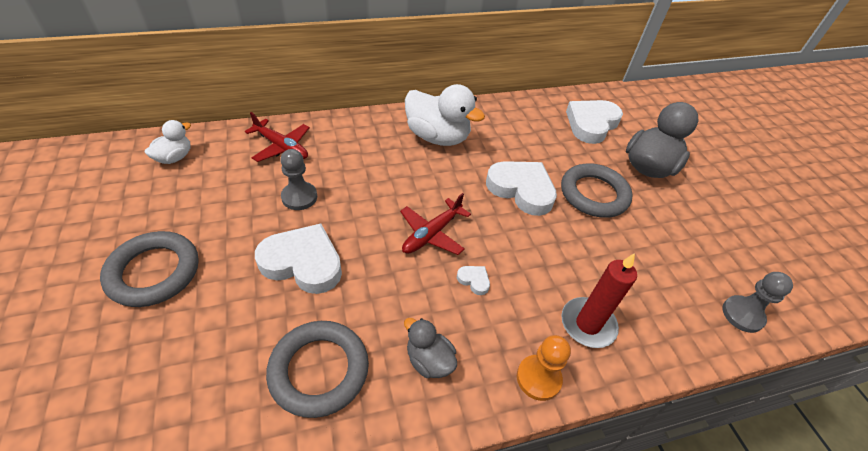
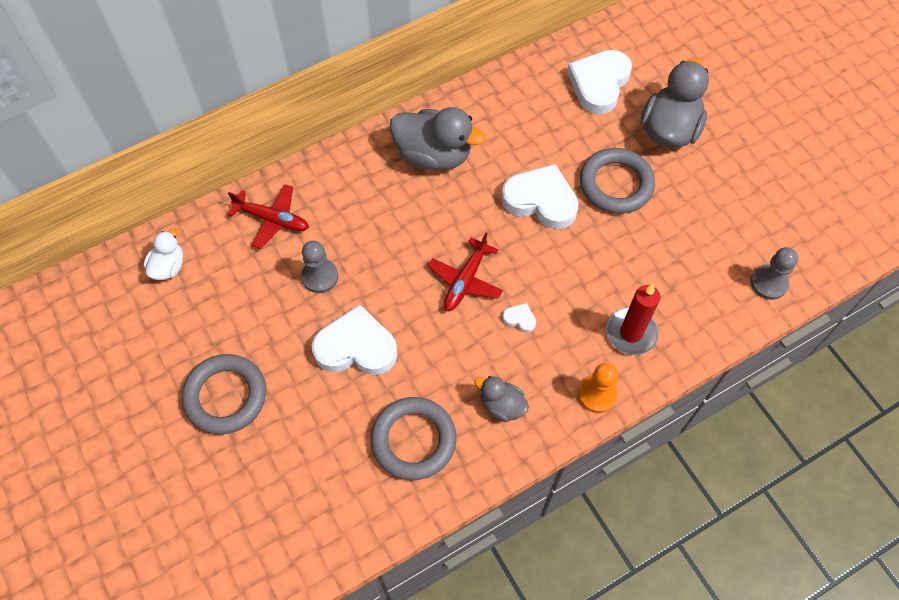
camera: 10 degrees left, 15 degrees up
(437, 137) = (433, 155): white duck -> grey duck

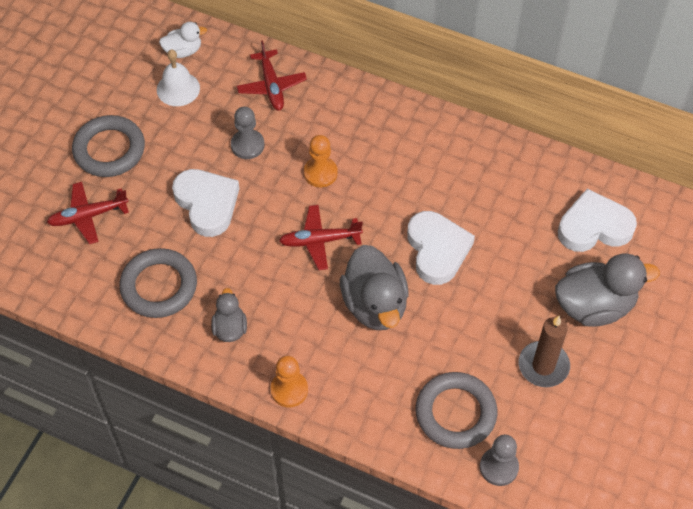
camera: 55 degrees right, 5 degrees down
(207, 296) = (178, 89): none -> white bell
(286, 458) = (88, 216): none -> red plane
(397, 238) = (320, 173): none -> orange pawn
(433, 155) = (416, 152): grey duck -> grey duck (375, 305)
(519, 319) = (314, 297): white heart -> none
(616, 184) = (500, 296): grey ring -> grey ring (455, 413)
(631, 333) = (364, 384): red candle -> none
(699, 196) = (543, 366): none -> brown candle

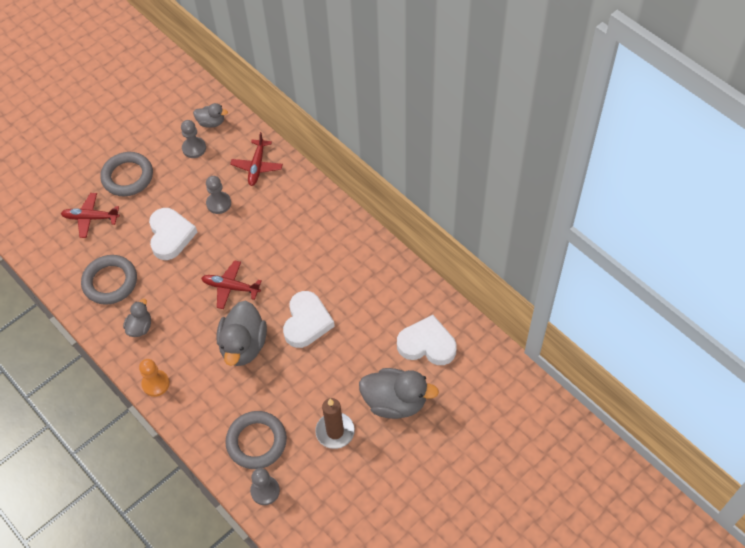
camera: 25 degrees right, 0 degrees up
(178, 89) = (194, 148): white bell -> grey pawn
(183, 51) = (211, 122): white duck -> grey duck
(320, 173) = (257, 239): orange pawn -> none

